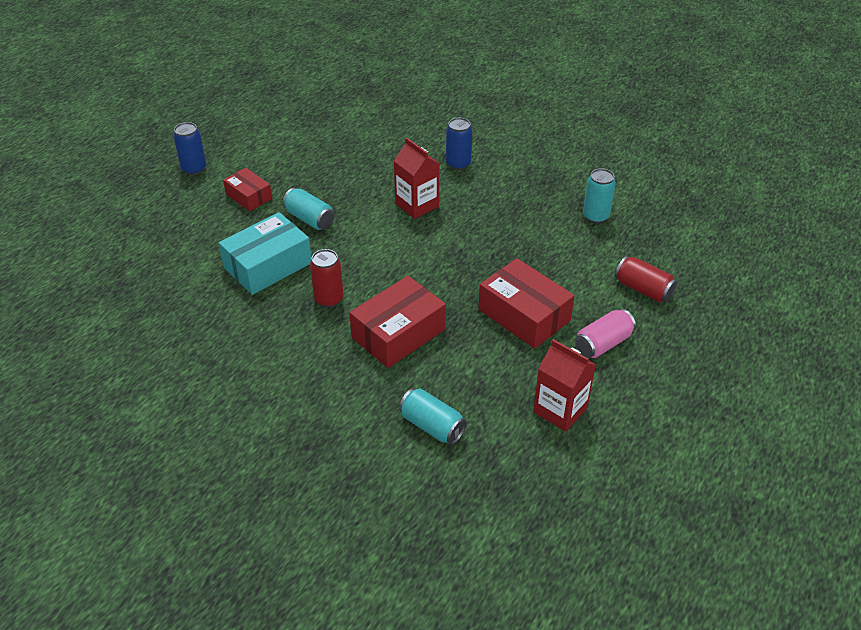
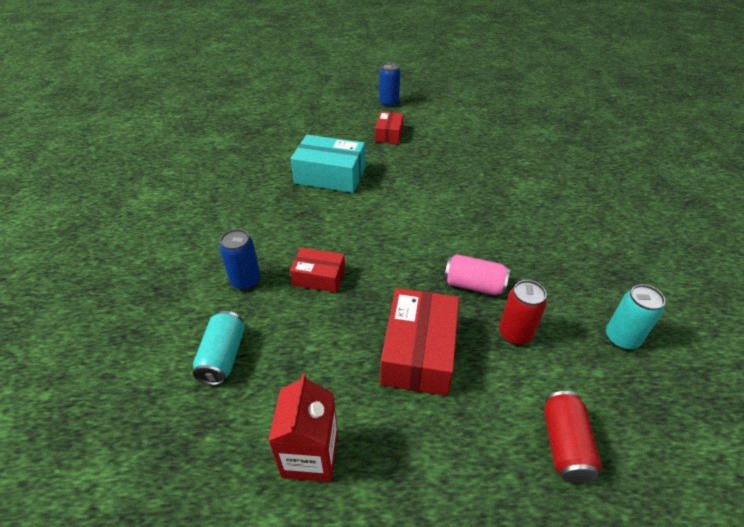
camera: 55 degrees right, 0 degrees up
(309, 219) = (398, 169): turquoise can -> none
(329, 299) = (323, 220): red can -> red can (515, 334)
(398, 333) = (319, 277): red box -> red box, size x0.59
(417, 205) = (479, 211): red carton -> none
(458, 164) = (558, 208): blue can -> blue can (246, 281)
(603, 344) = (440, 446): pink can -> pink can (474, 285)

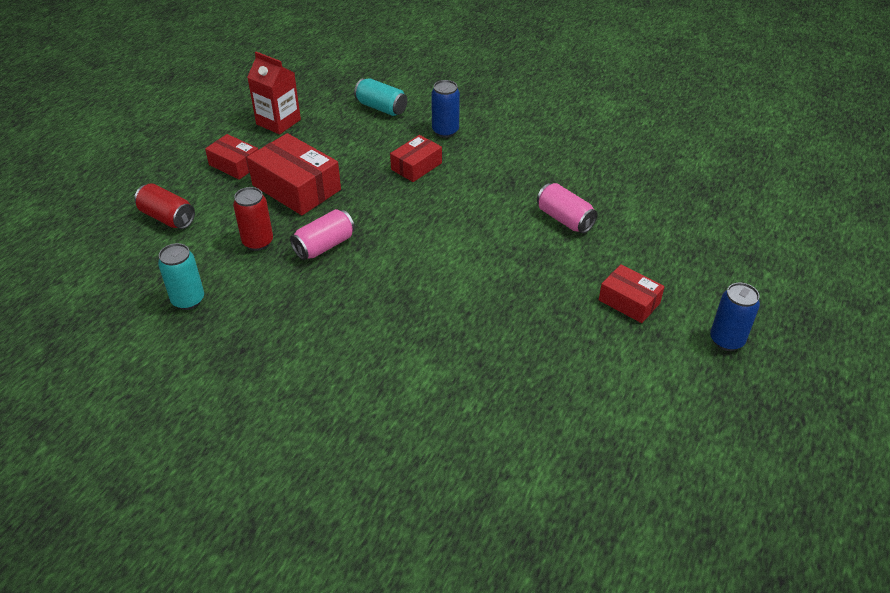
camera: 120 degrees right, 0 degrees up
(330, 175) = (564, 219): turquoise box -> pink can
(428, 443) = (234, 164): none -> red box

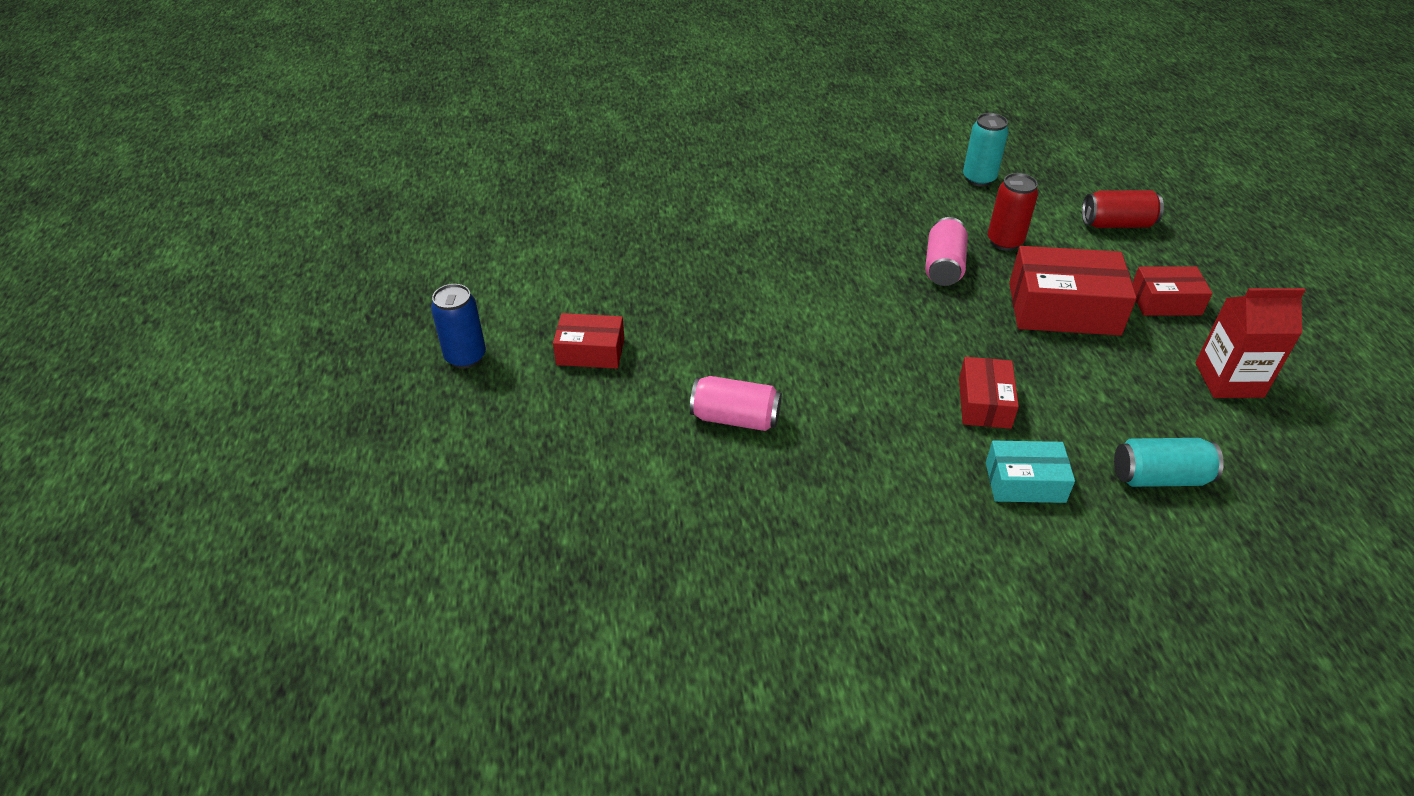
camera: 145 degrees right, 0 degrees up
(445, 131) = (1025, 482): blue can -> turquoise box

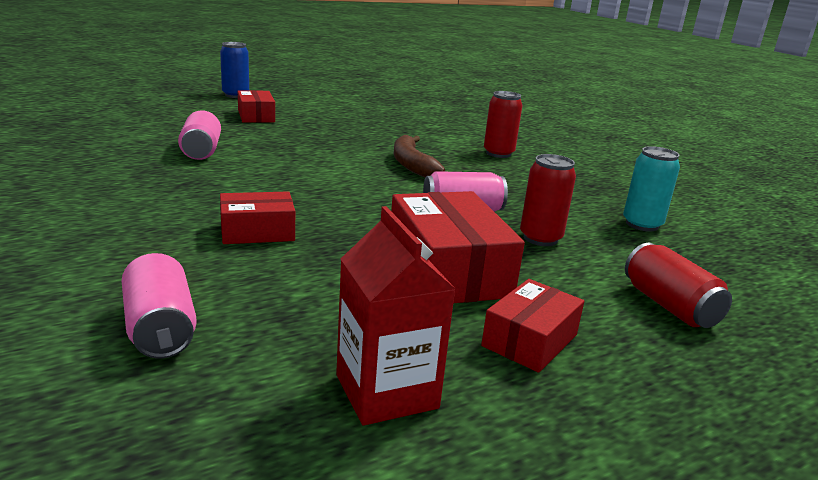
camera: 65 degrees right, 20 degrees down
(785, 195) = (498, 153): none -> red can
(810, 263) = (411, 164): none -> brown banana
(1025, 482) = (142, 251): turquoise box -> none
(1159, 477) = (160, 328): turquoise can -> pink can
(1165, 301) = (530, 340): red box -> red box turned 60 degrees clockwise

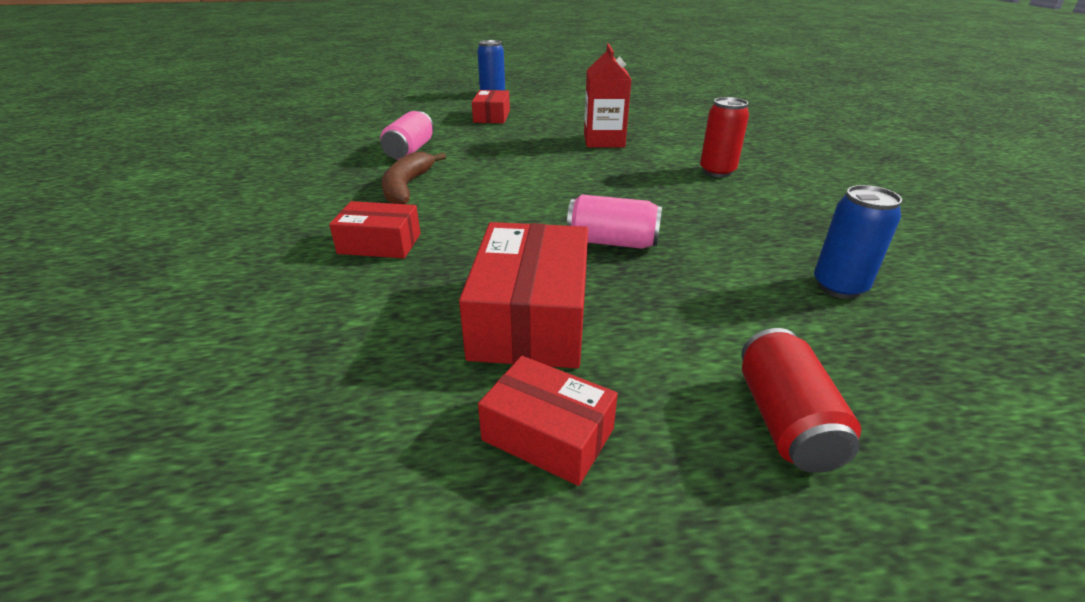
camera: 25 degrees right, 10 degrees up
(160, 328) = (200, 340): pink can -> none
(386, 391) = (327, 468): red carton -> red carton (604, 141)
(411, 164) = (603, 178): brown banana -> brown banana (407, 187)
(530, 340) = (548, 434): red box -> red box turned 60 degrees clockwise
(540, 238) = (679, 290): red can -> none
(642, 224) = (839, 287): turquoise can -> blue can

